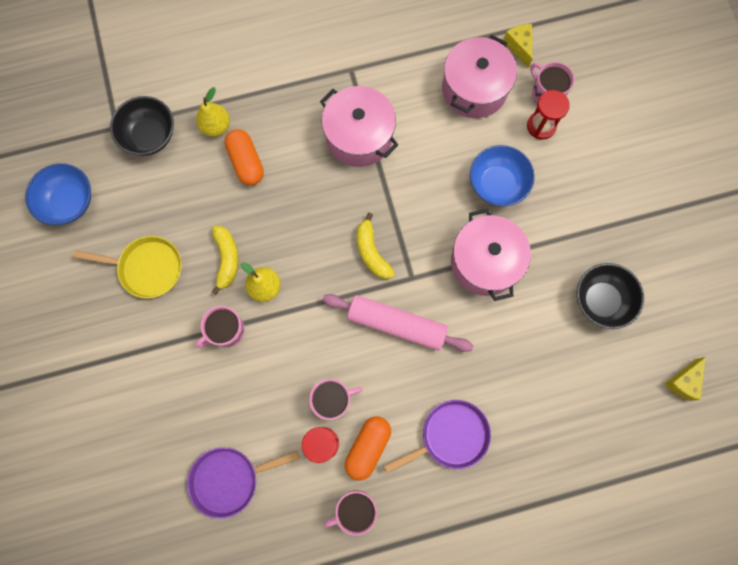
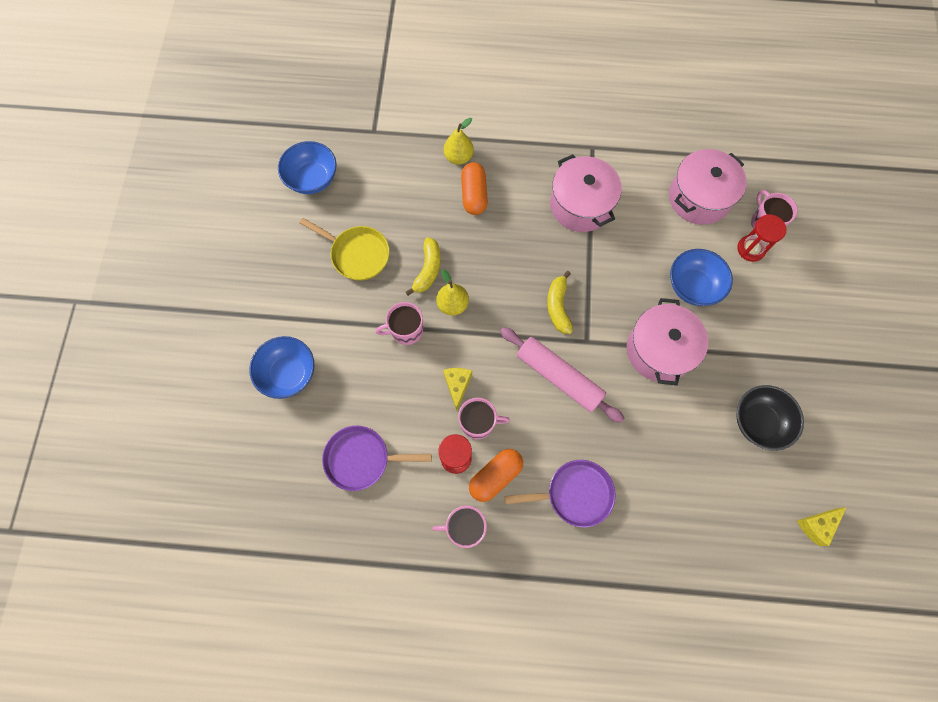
camera: 20 degrees right, 5 degrees down
(122, 419) = (288, 373): none -> blue bowl
(150, 135) = (399, 147): black bowl -> none
(519, 46) = (752, 175): yellow cheese -> yellow cheese (457, 386)

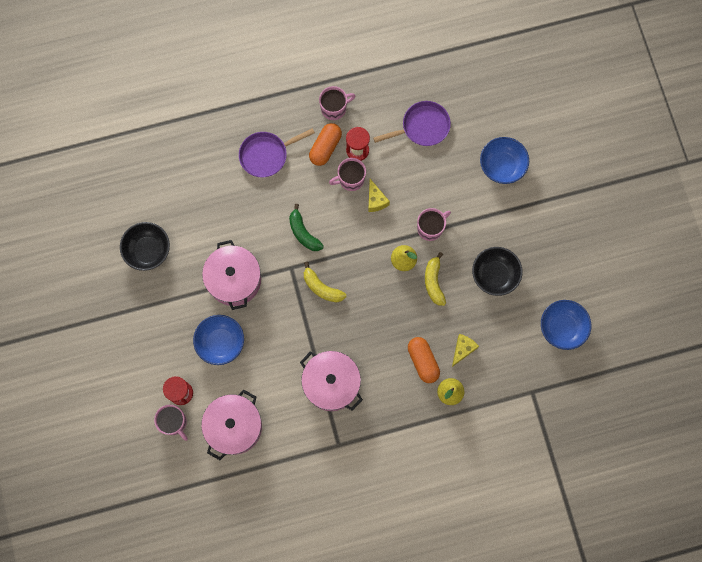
camera: 160 degrees right, 5 degrees up
(357, 254) = (494, 275): yellow pan -> black bowl
(558, 306) = (322, 287): yellow banana -> yellow banana turned 150 degrees clockwise
(559, 377) = (303, 233): pink rolling pin -> green banana
(816, 525) = (94, 192): yellow cheese -> yellow cheese (462, 349)

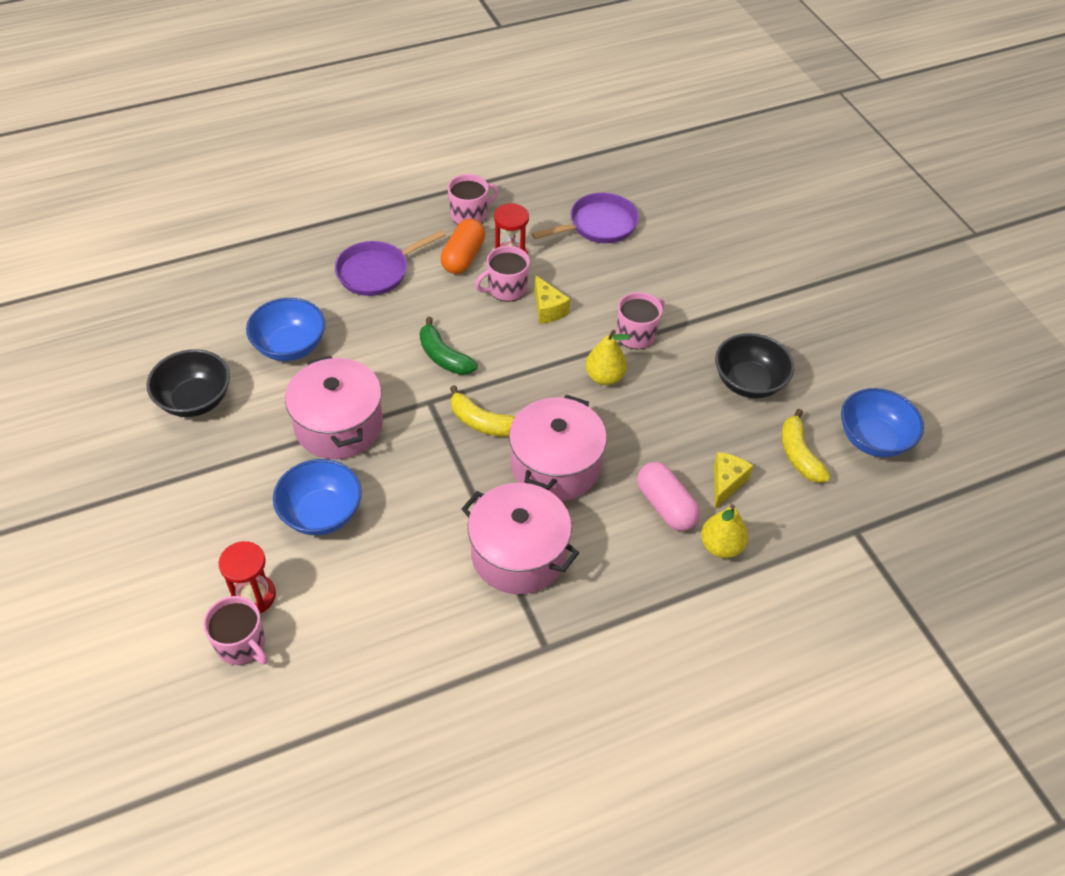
camera: 10 degrees left, 25 degrees down
(234, 426) = (354, 639): pink pot -> pink pot (555, 466)
(423, 361) = (665, 506): orange capsule -> pink capsule
(434, 282) = (658, 399): yellow banana -> yellow banana (798, 455)
(502, 166) = (722, 257): blue bowl -> blue bowl (290, 346)

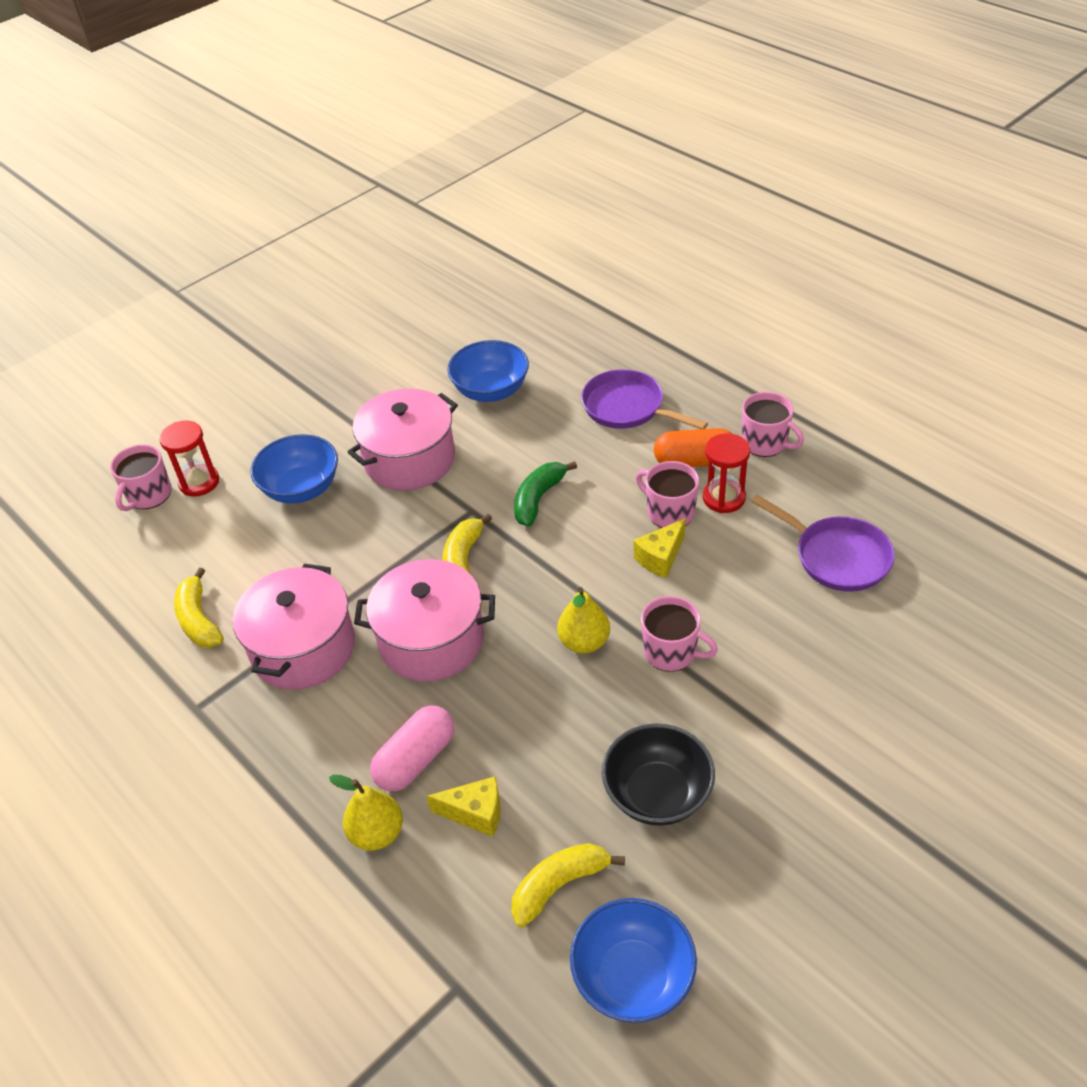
camera: 75 degrees right, 5 degrees down
(195, 400) = (396, 362): black bowl -> none
(442, 628) = (199, 620): none -> yellow banana

